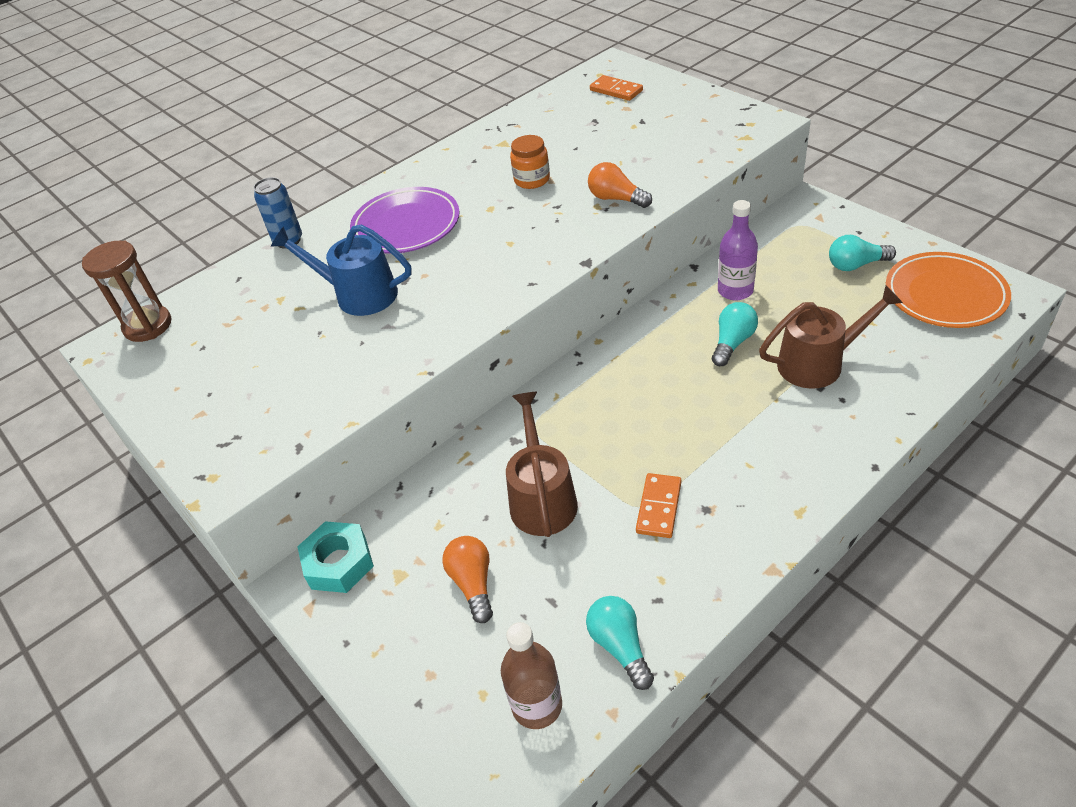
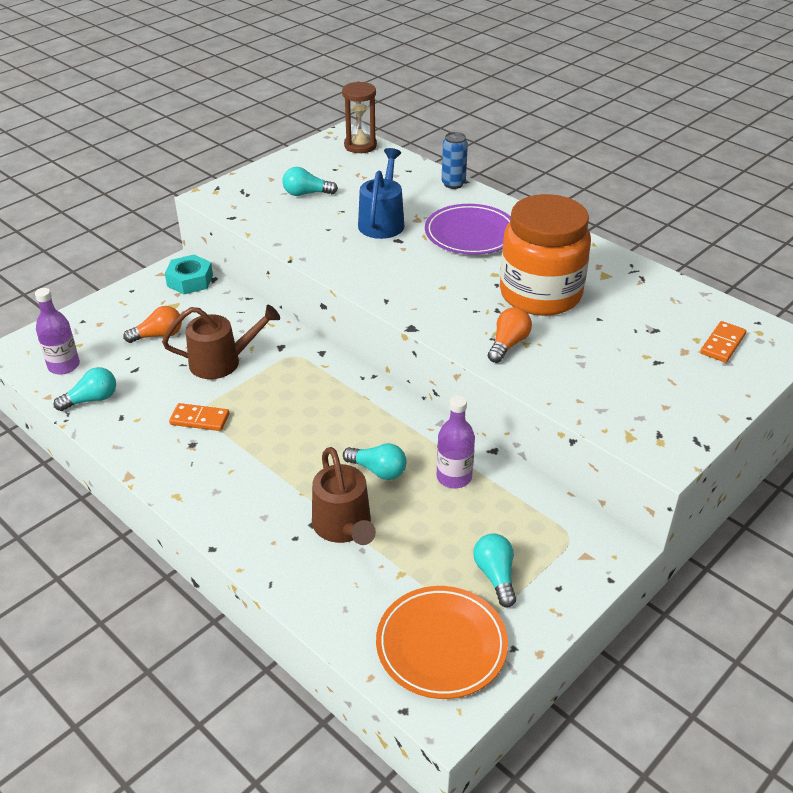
camera: 80 degrees right, 5 degrees down
(260, 370) = (306, 194): none -> turquoise light bulb
(532, 180) = (540, 294): orange jar -> orange jar, size x2.38
(537, 705) = (64, 366): brown bottle -> purple bottle

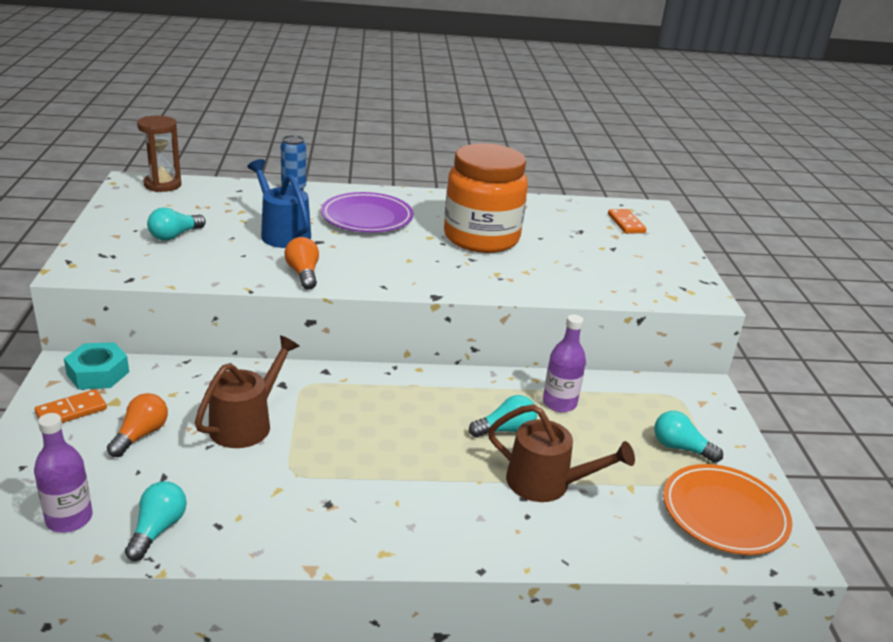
camera: 50 degrees left, 10 degrees down
(199, 419) = (302, 480): orange domino -> orange domino (71, 411)
(508, 344) = (516, 277): orange light bulb -> orange light bulb (303, 274)

